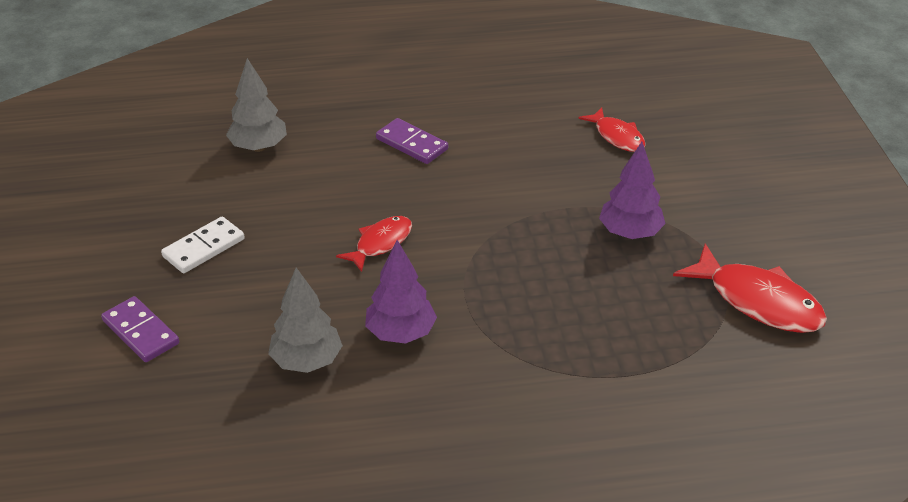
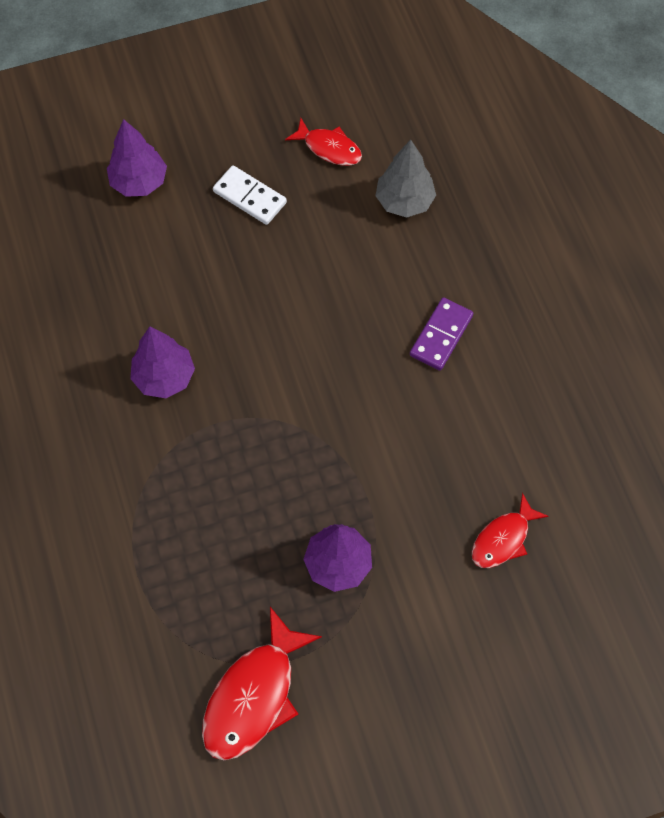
camera: 80 degrees right, 25 degrees up
(140, 332) = (139, 182): purple domino -> purple tree
(307, 361) = (121, 311): grey tree -> none
(380, 243) = (281, 337): red fish -> red fish (329, 148)

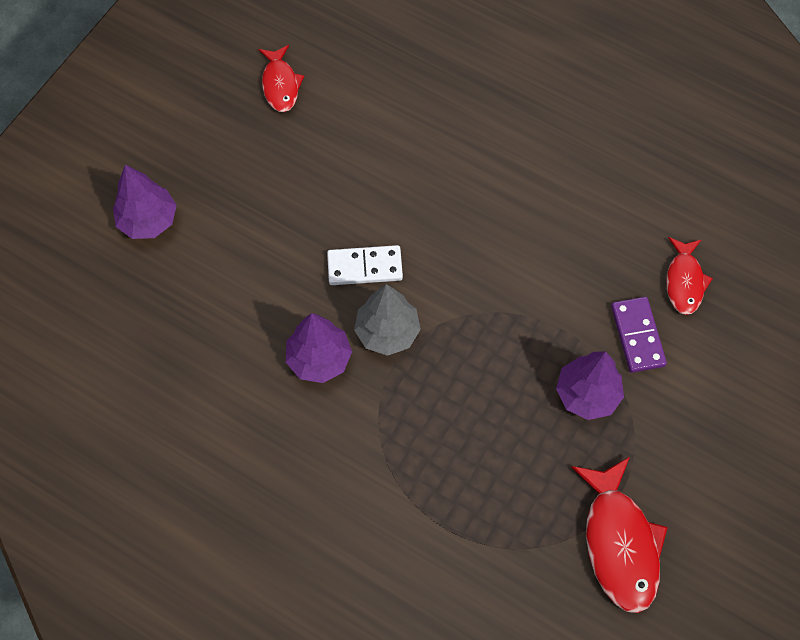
camera: 40 degrees left, 0 degrees up
(250, 197) = (252, 167): white domino -> white domino (365, 267)
(329, 148) = (280, 85): red fish -> red fish turned 90 degrees clockwise
(404, 201) = (378, 85): grey tree -> grey tree (387, 332)
(441, 335) = (501, 166): purple domino -> purple domino (637, 336)

